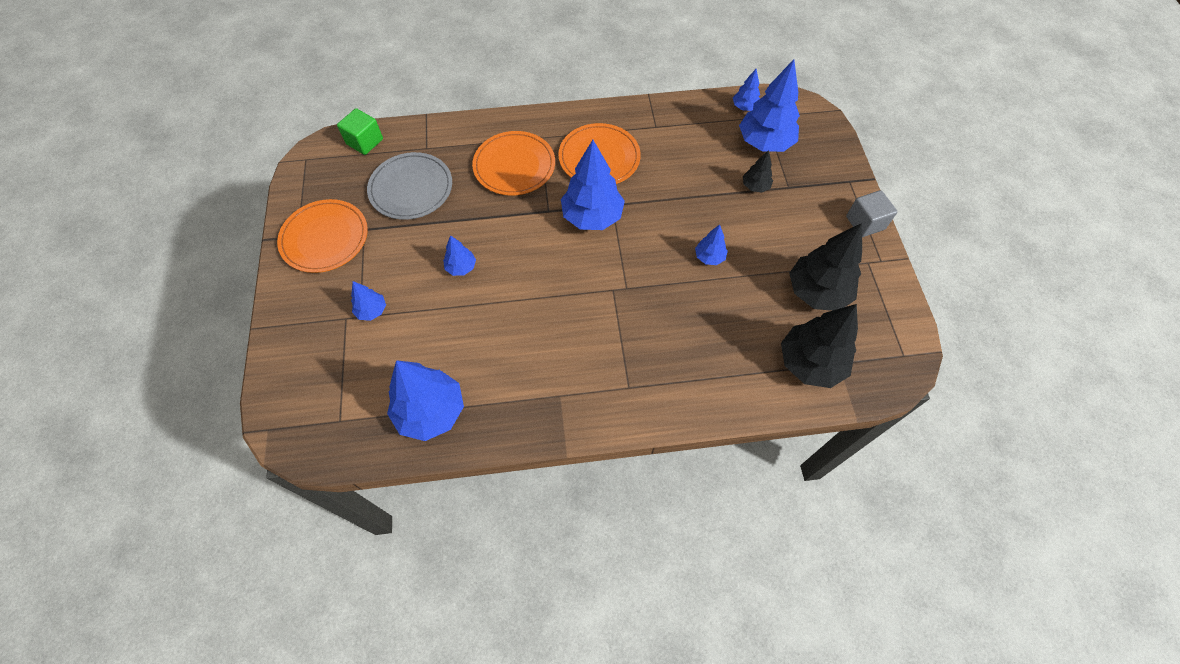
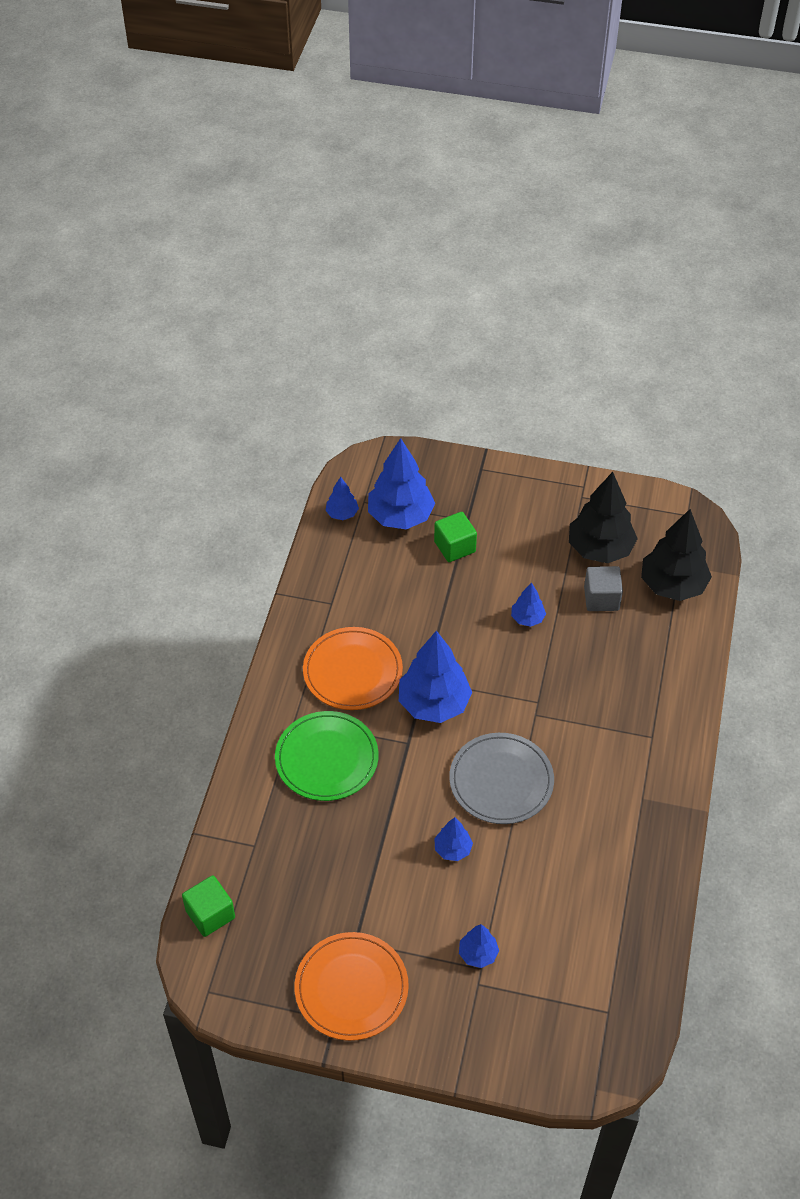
camera: 70 degrees left, 10 degrees down
(411, 188) = (313, 876): grey plate -> grey plate (501, 781)
(431, 412) = (624, 920): blue tree -> none
(514, 166) = (326, 758): orange plate -> green plate
(755, 186) = (454, 547): black tree -> green cube
(865, 223) = (536, 479): grey cube -> grey cube (601, 598)

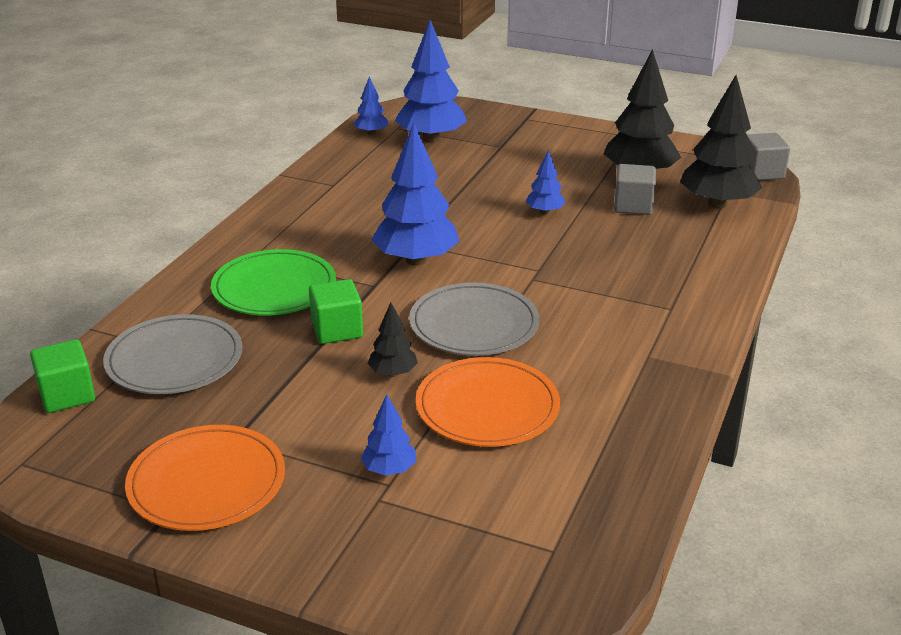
camera: 10 degrees right, 20 degrees down
(277, 860) = (174, 359): none -> grey plate
(352, 671) = (334, 230): orange plate -> orange plate (487, 407)
(452, 849) = (393, 373): blue tree -> black tree
(454, 547) = (481, 161): green cube -> green cube (337, 330)
(706, 531) = (761, 173): none -> grey cube

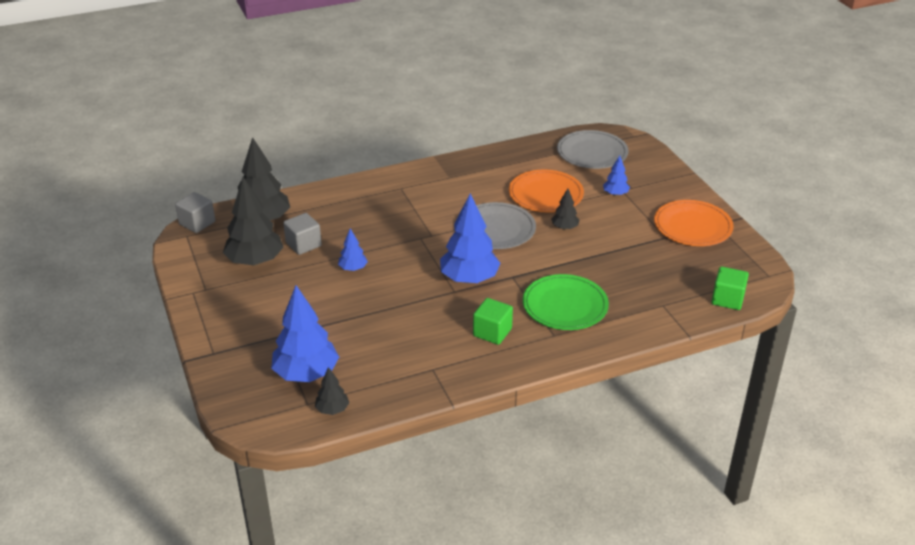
camera: 135 degrees left, 5 degrees up
(174, 359) = (659, 290): grey plate -> grey plate (592, 153)
(337, 330) = (563, 262): green cube -> green cube (492, 332)
(371, 133) = (332, 410): blue tree -> black tree

